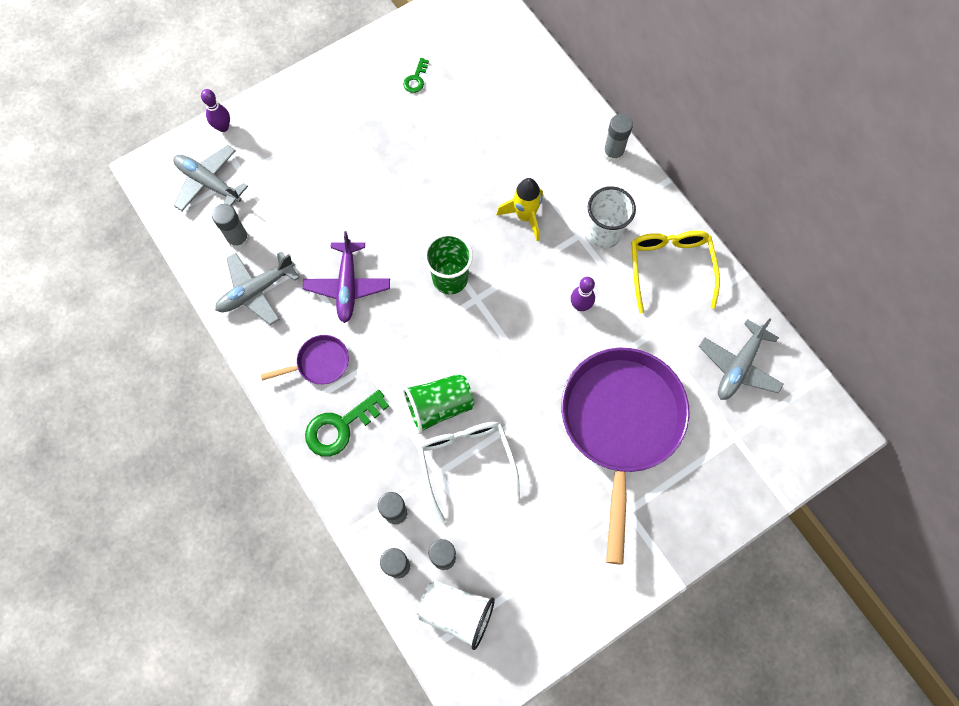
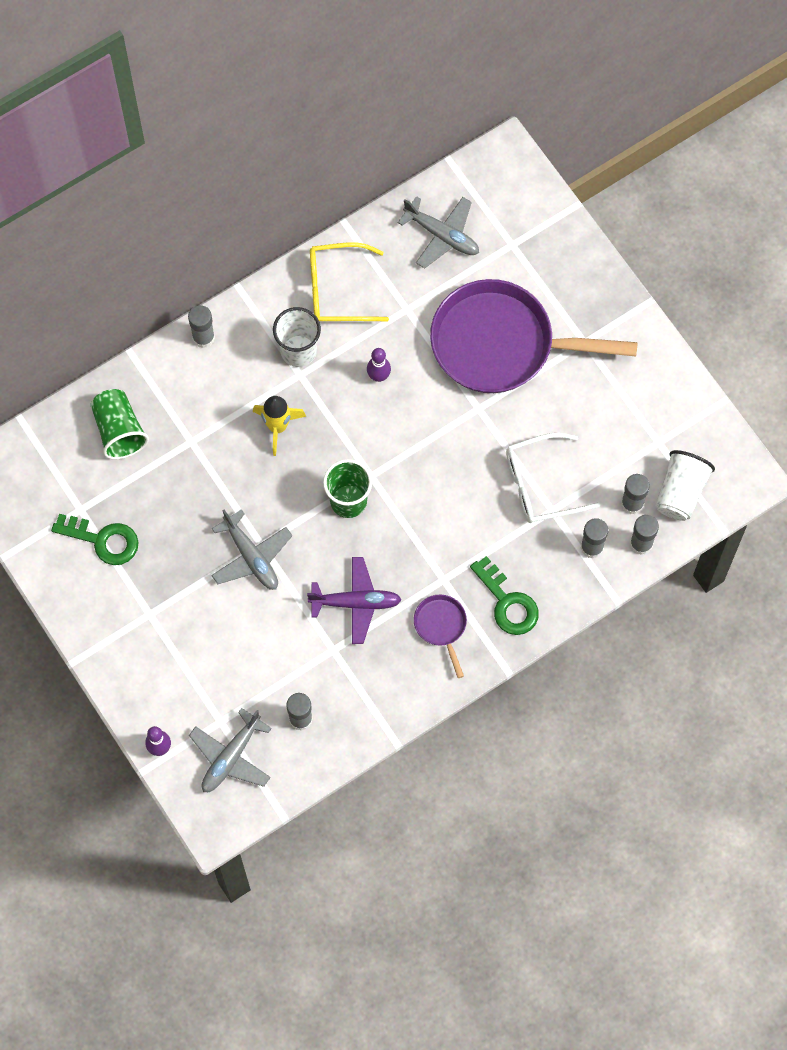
camera: 90 degrees left, 0 degrees up
(256, 291) = (361, 695): grey plane -> grey plane (251, 557)
(416, 79) = (103, 540): green key -> green key, size x1.89
(439, 406) = (485, 510): green cup -> green cup (119, 430)

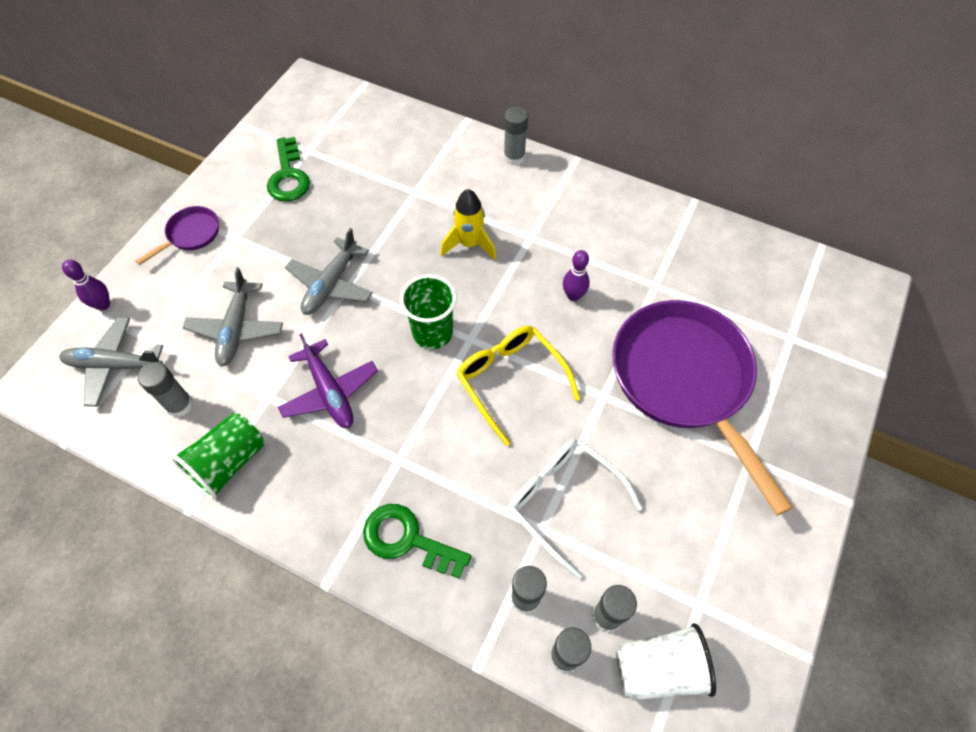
camera: 60 degrees right, 10 degrees down
(119, 430) = (393, 143): green cup -> green cup (228, 463)
(298, 351) = (551, 225): white cup -> none
(338, 290) = (630, 226): yellow glasses -> yellow glasses (511, 381)
(441, 626) = (344, 485): purple pan -> purple pan (191, 234)
(442, 235) = (748, 277): grey plane -> grey plane (236, 329)
(507, 602) = (407, 539): green key -> green key turned 90 degrees clockwise

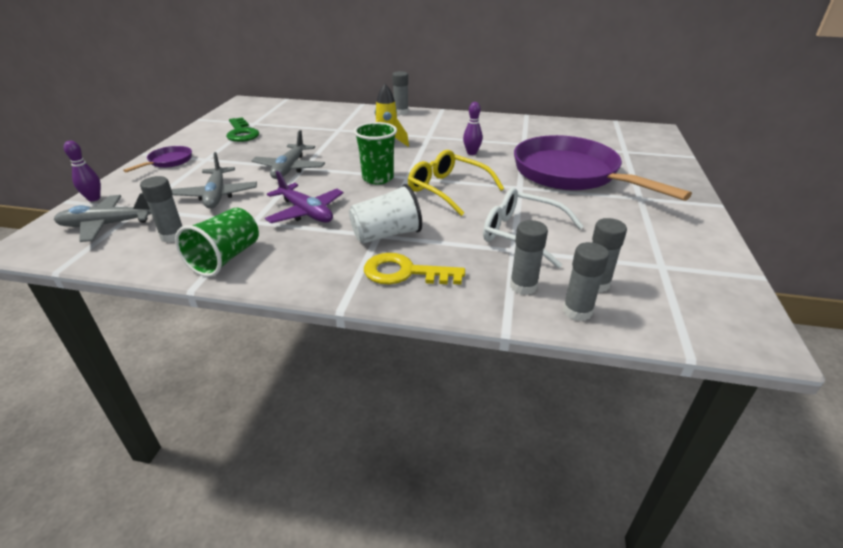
camera: 15 degrees left, 25 degrees down
(407, 539) = (405, 272): green key -> yellow key
(658, 668) = (658, 303): white cup -> white cup (386, 235)

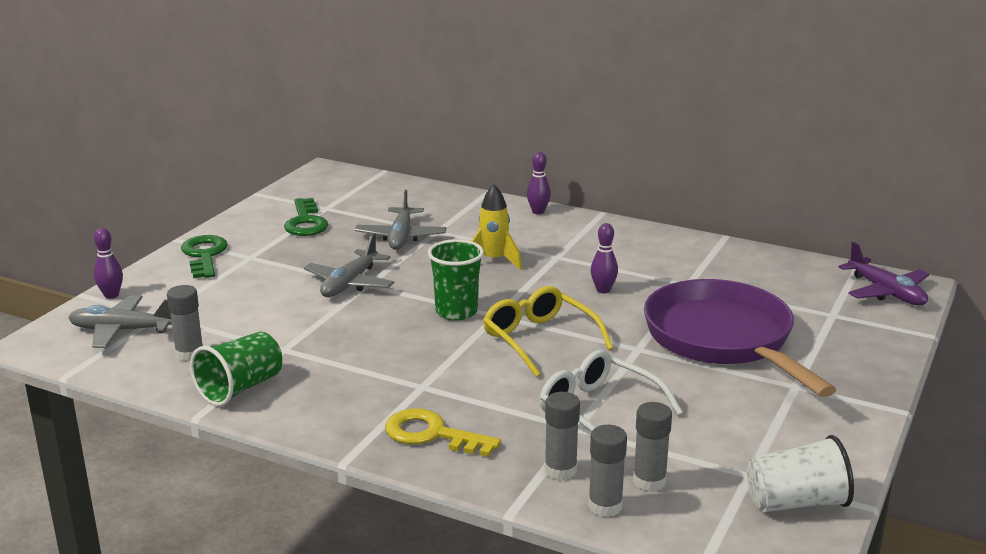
camera: 15 degrees right, 10 degrees down
(168, 161) = (204, 255): purple pan -> green key
(217, 195) = (250, 309): grey plane -> grey plane (401, 237)
(306, 212) = (348, 346): purple plane -> purple plane (886, 292)
(386, 235) = (432, 387): white cup -> white cup (796, 503)
(401, 112) = (538, 212): grey glue stick -> purple bowling pin

